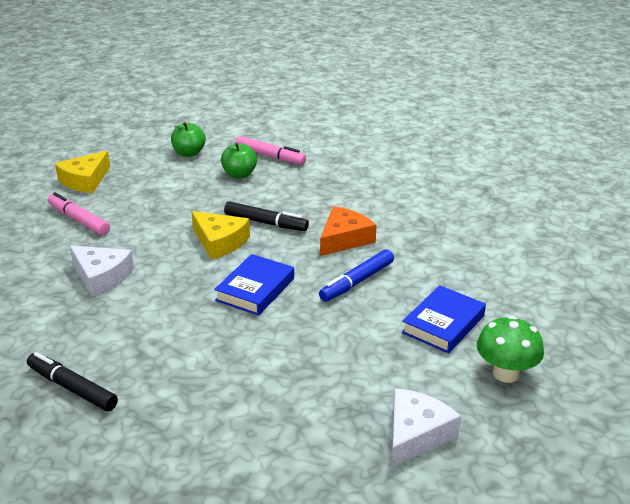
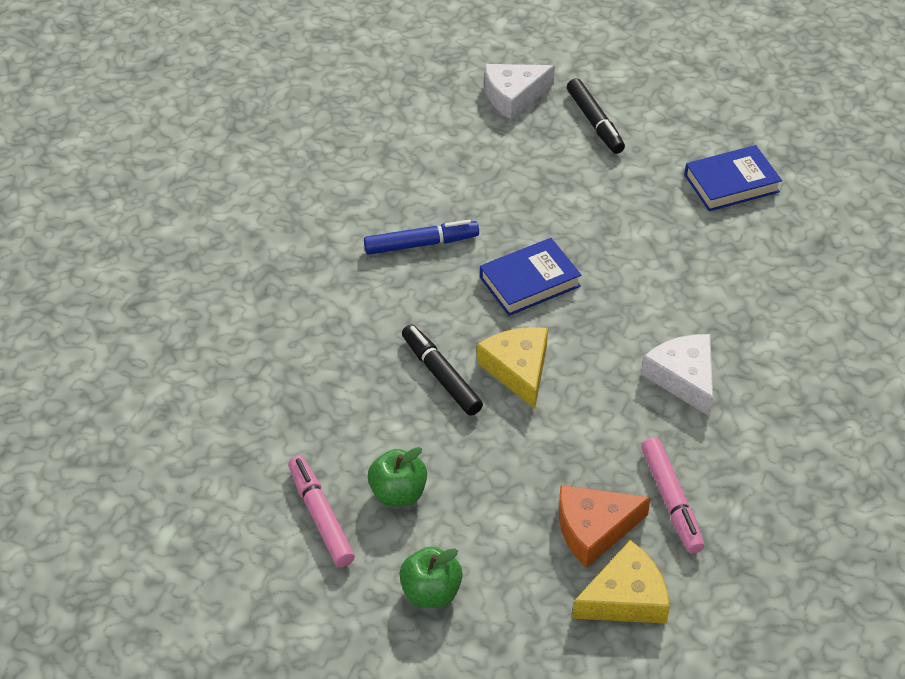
camera: 145 degrees left, 15 degrees up
(72, 388) = (766, 249): black marker -> black marker (595, 122)
(344, 239) = (377, 306): orange cheese -> orange cheese (594, 529)
(443, 324) = (392, 165): blue book -> blue book (731, 183)
(505, 373) = (395, 106): green mushroom -> none

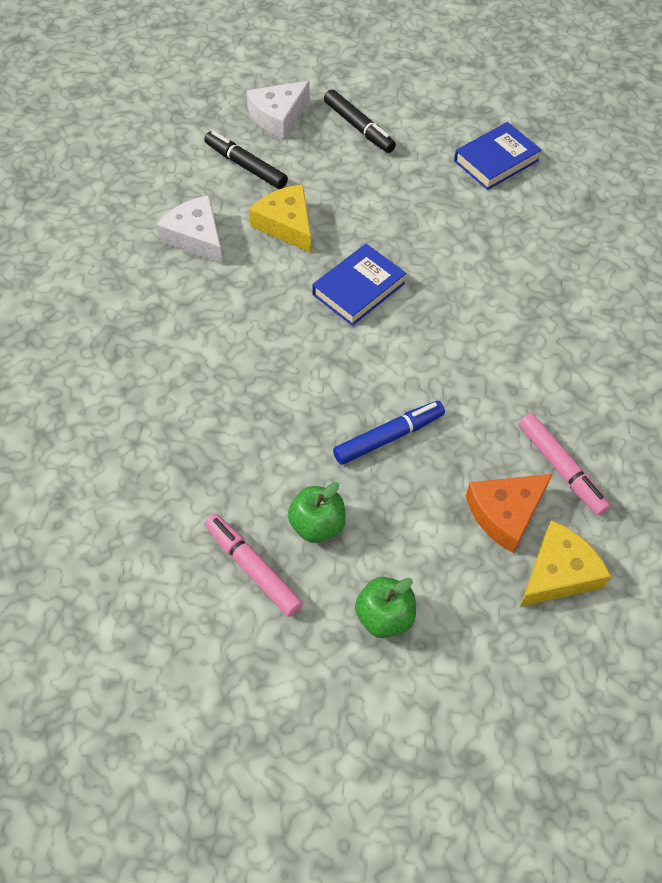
camera: 20 degrees left, 10 degrees up
(421, 244) = (247, 274): blue marker -> blue marker (388, 437)
(441, 376) = (313, 398): black marker -> black marker (245, 166)
(518, 369) = (380, 375): yellow cheese -> yellow cheese (286, 224)
(684, 378) = (526, 349): white cheese -> white cheese (196, 237)

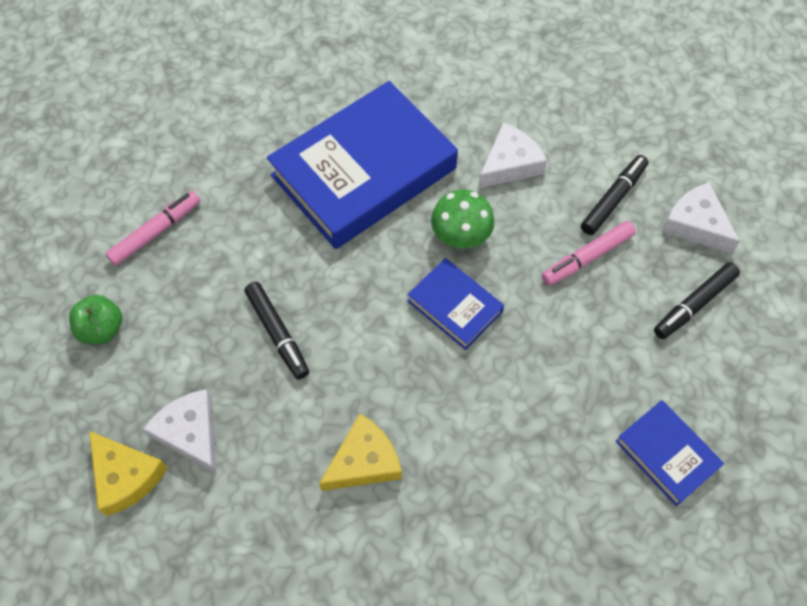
camera: 90 degrees right, 5 degrees up
(190, 359) = (364, 172): none -> blue book
(280, 280) = (460, 237): none -> green mushroom
(286, 224) = (535, 239): yellow cheese -> yellow cheese (364, 461)
(317, 525) = (191, 277): green apple -> none
(388, 437) = (277, 333): blue marker -> black marker
(505, 513) = (190, 433): orange cheese -> white cheese
(561, 468) = (237, 490): pink marker -> pink marker (587, 257)

